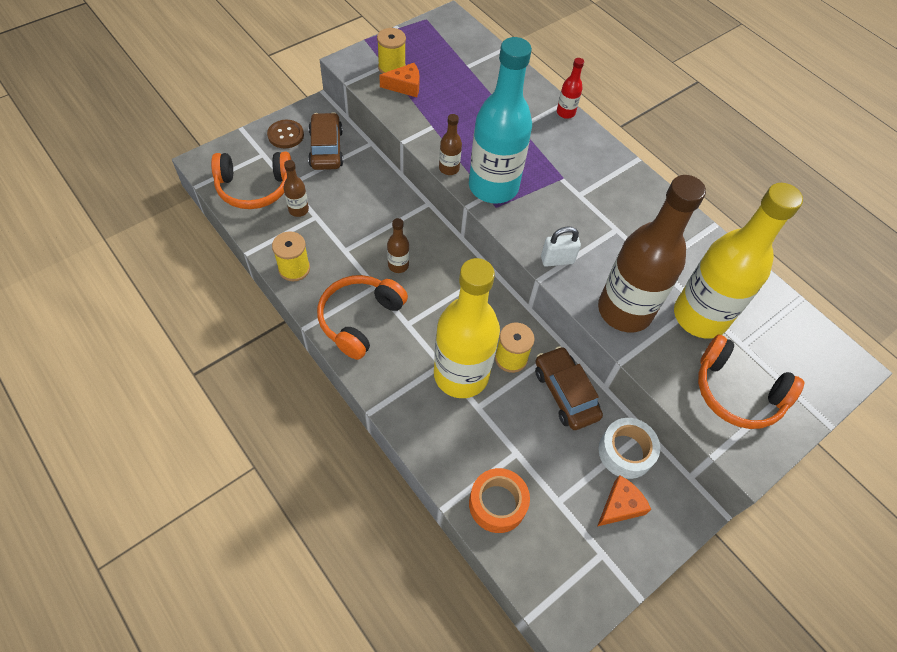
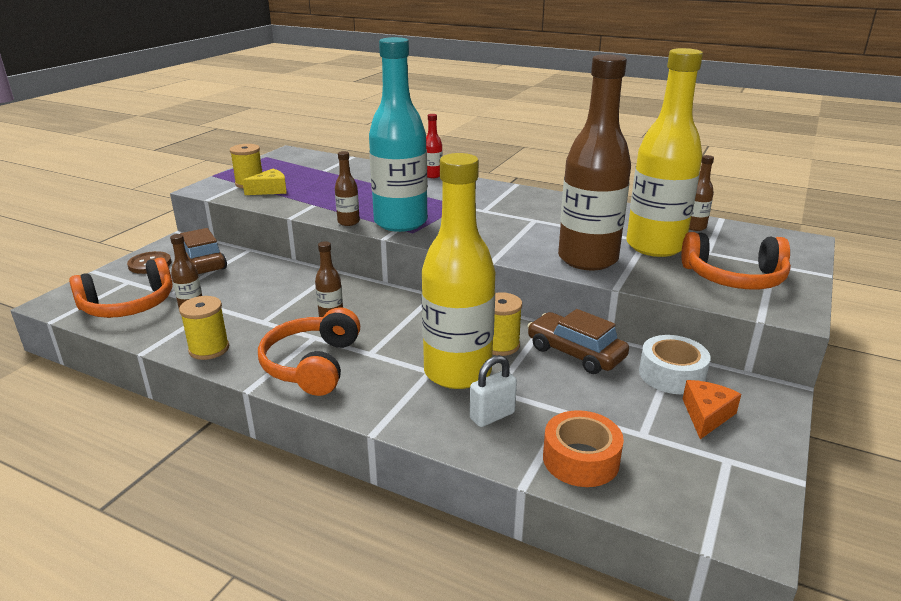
camera: 20 degrees left, 30 degrees down
(405, 86) = (270, 190): orange cheese -> yellow cheese
(557, 260) = (498, 247): white padlock -> white padlock (492, 416)
(762, 301) = (694, 227): none -> brown bottle

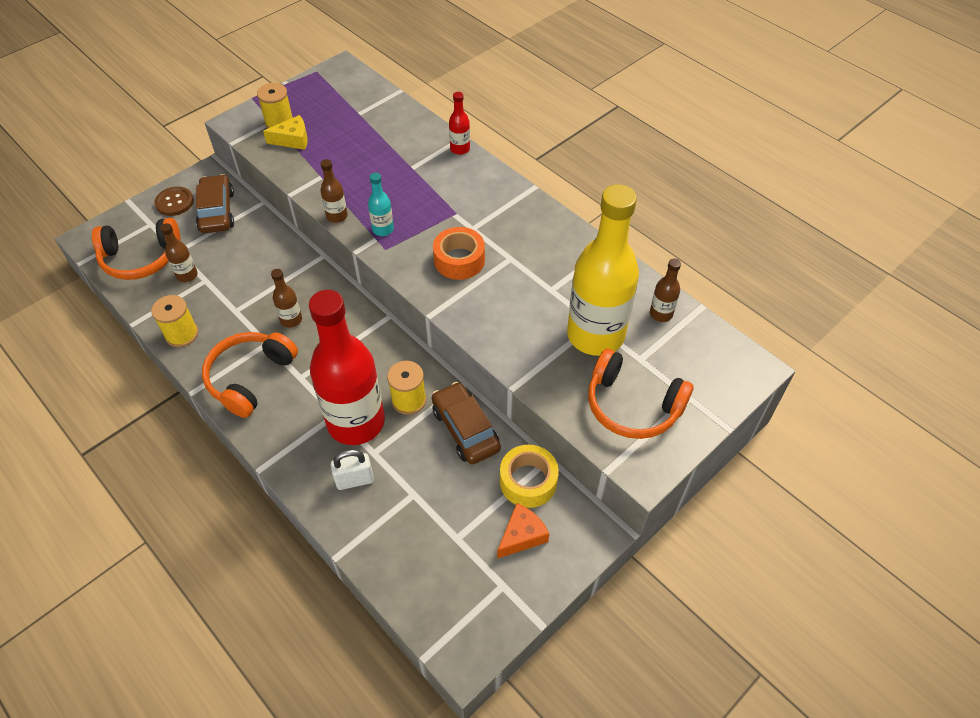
camera: 20 degrees right, 25 degrees up
(400, 222) = (383, 229): turquoise bottle -> turquoise bottle, size x0.41
(457, 372) = (356, 422): yellow bottle -> red bottle
(580, 459) = (392, 546): orange tape -> orange tape (459, 260)
(587, 259) = (517, 337): brown bottle -> none
(671, 374) = (528, 481): white tape -> yellow tape

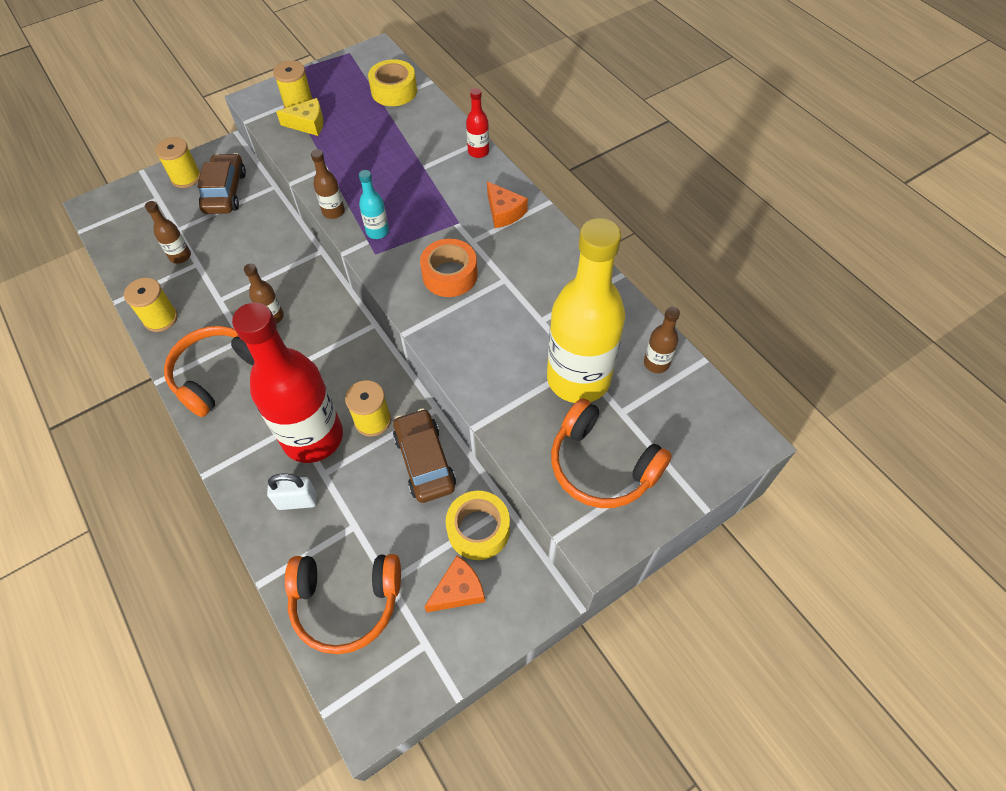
camera: 10 degrees right, 5 degrees up
(141, 258) = (140, 232): orange headphones -> orange headphones (346, 602)
(174, 202) = (186, 178): brown button -> yellow spool
(368, 102) = (394, 91): none -> yellow tape
(496, 200) = (504, 212): none -> orange cheese

